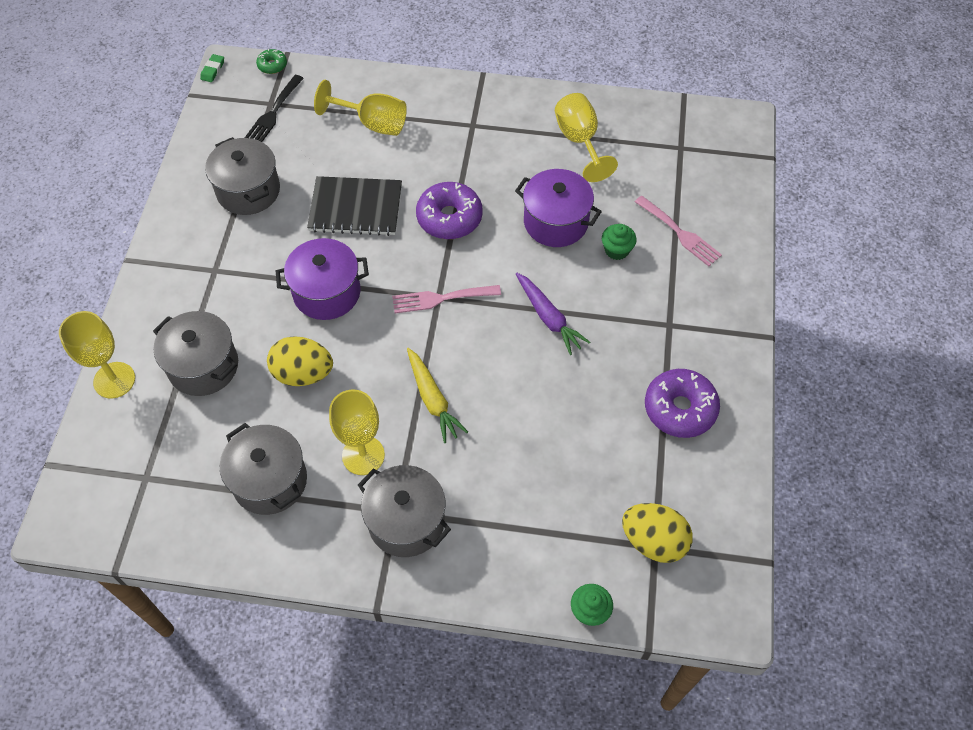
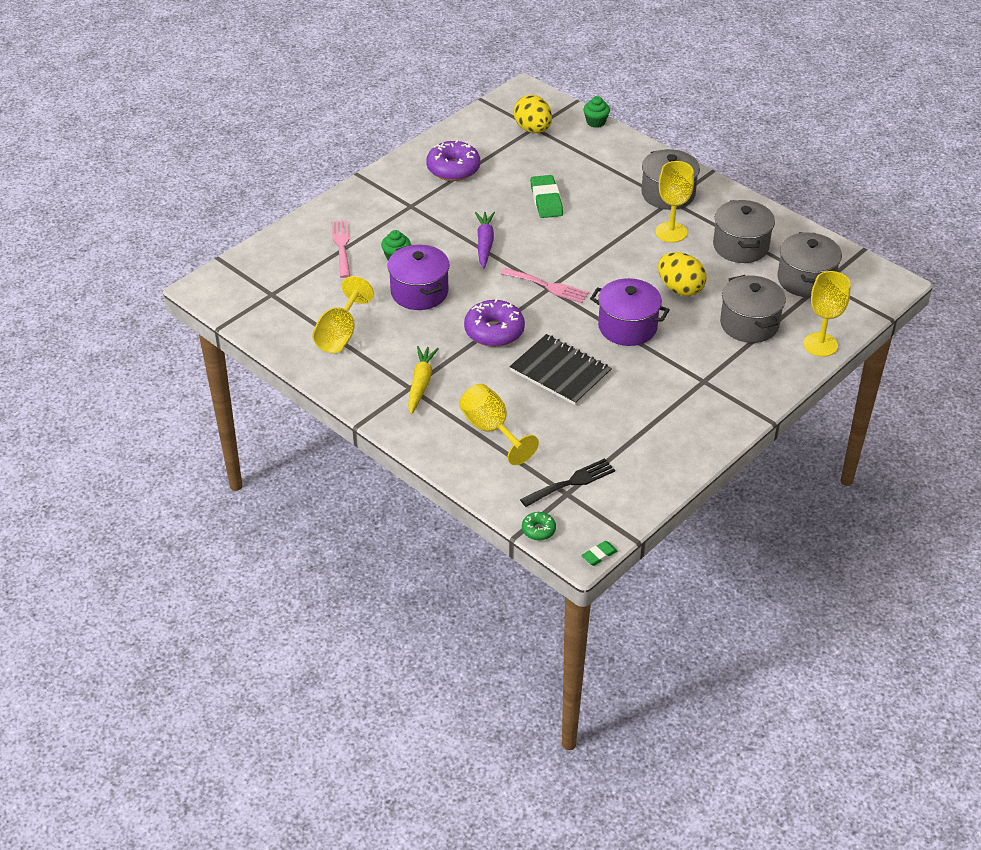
camera: 145 degrees left, 15 degrees down
(248, 191) = (638, 426): grey pot -> grey pot (805, 280)
(432, 399) = (603, 238): yellow carrot -> yellow carrot (421, 383)
(538, 422) = (546, 200): none -> green eraser

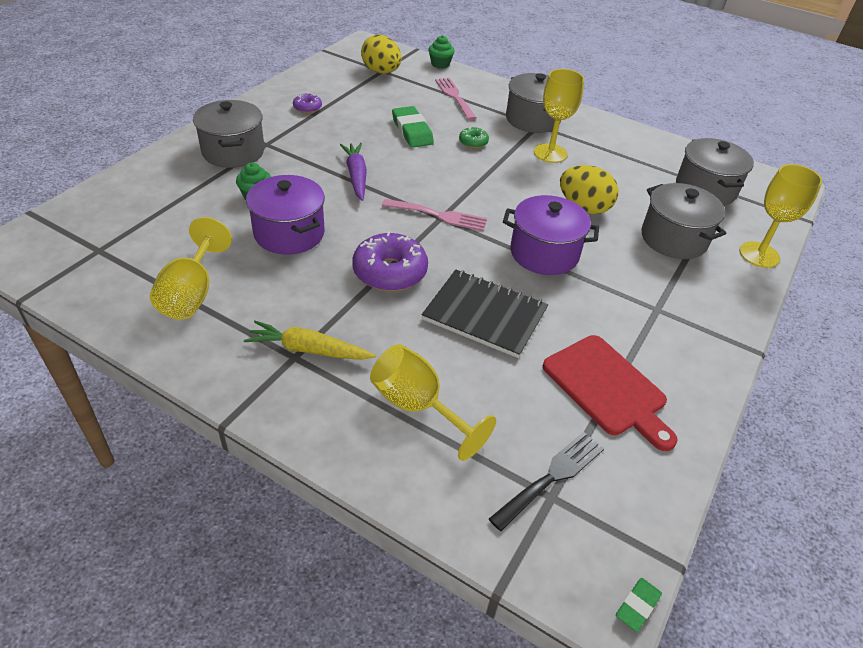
camera: 15 degrees left, 0 degrees up
(341, 246) = (188, 189): pink fork -> pink fork (454, 97)
(421, 383) = (308, 349): yellow carrot -> yellow carrot turned 75 degrees counterclockwise
(453, 169) = (307, 108): purple donut -> purple donut, size x0.50
(538, 530) = (531, 571): green donut -> green donut (473, 142)
(636, 433) = (607, 388): none -> red cutting board
(740, 246) = (625, 162): grey pot -> grey pot (233, 152)

